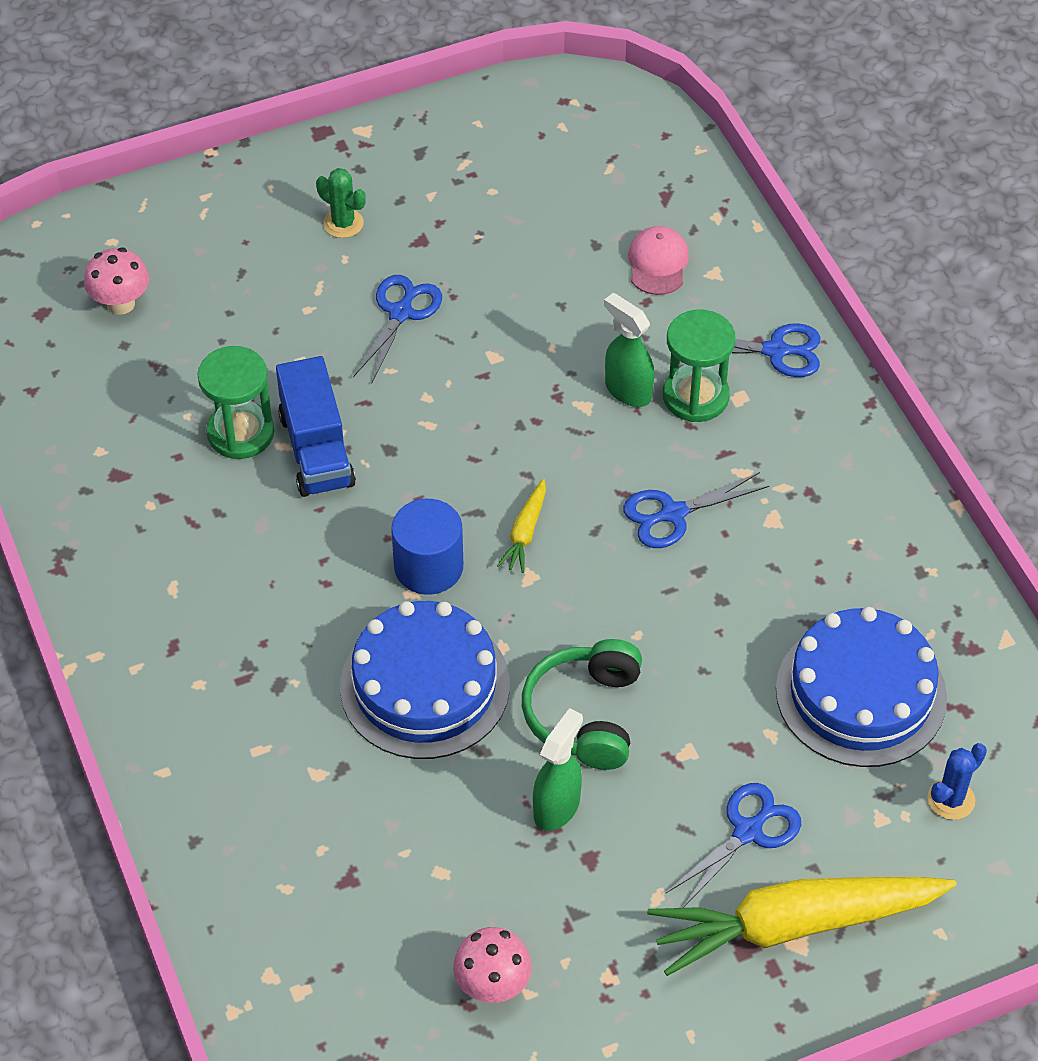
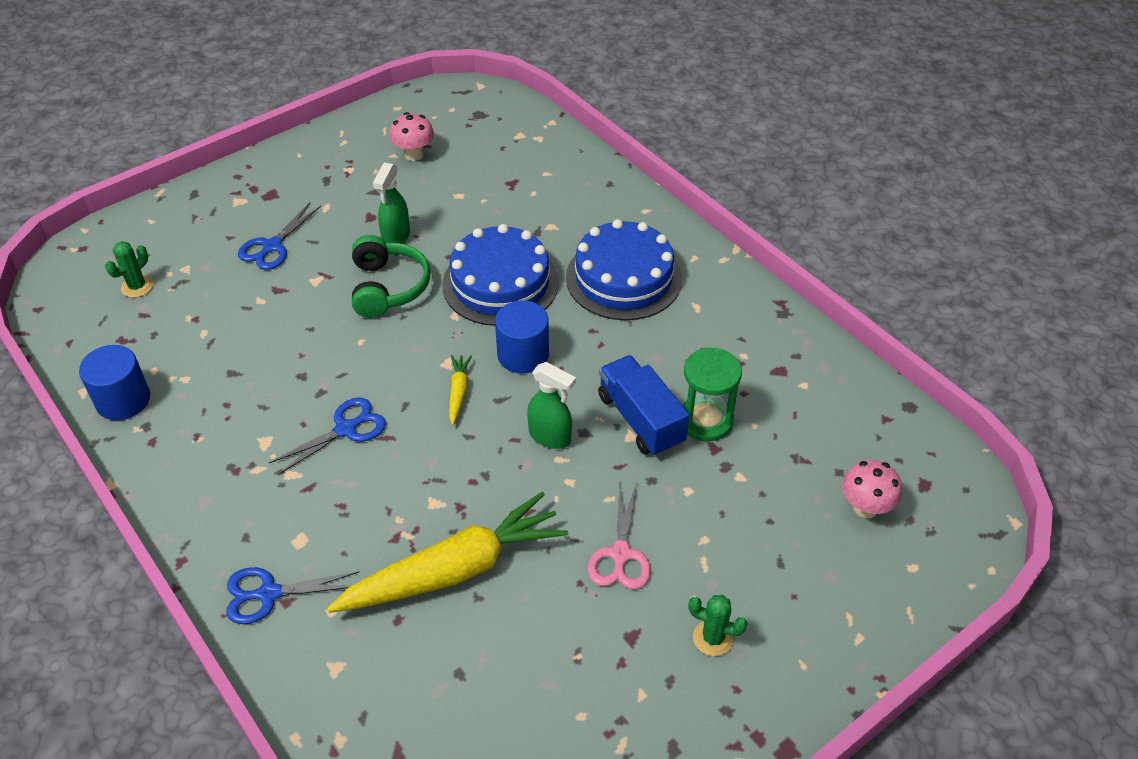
camera: 165 degrees right, 5 degrees down
(401, 313) = (620, 554): blue scissors -> pink scissors
(627, 390) = (400, 525): green spray bottle -> green spray bottle (550, 437)
(658, 263) = (393, 665): pink cap -> none
(695, 396) = (339, 532): green hourglass -> none
(795, 925) = (240, 208): yellow carrot -> yellow carrot (454, 570)
(861, 693) = (196, 335): blue cake -> blue cake (623, 278)
(951, 799) = (137, 286): blue cactus -> green cactus
(953, 614) = (123, 400): none -> blue cylinder

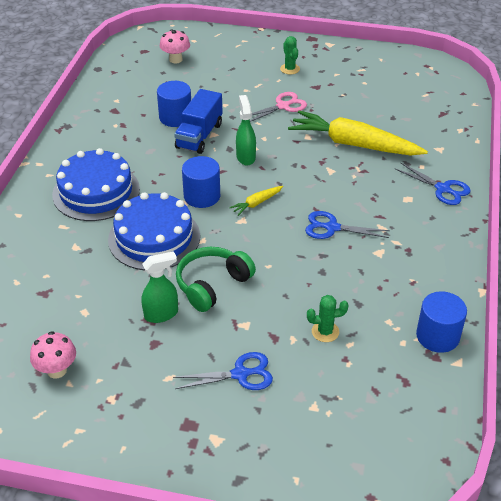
camera: 130 degrees left, 5 degrees down
(137, 286) = (360, 419): green cactus -> green cactus (325, 332)
(705, 420) = (175, 117): green hourglass -> blue cylinder

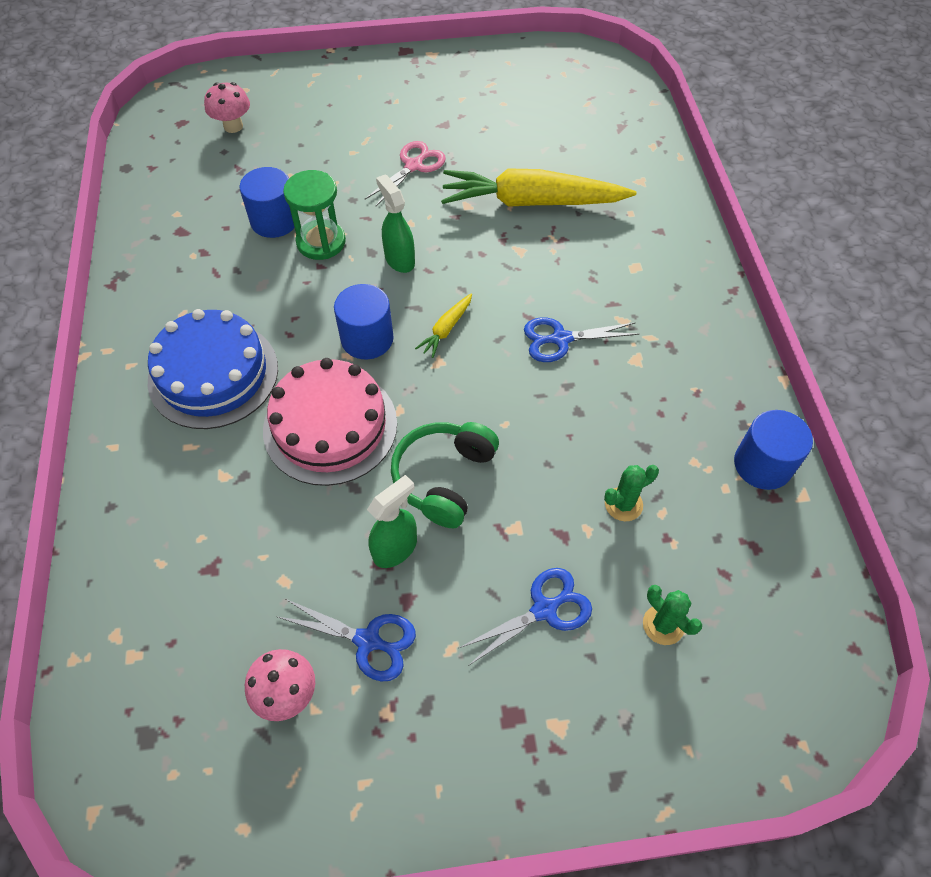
camera: 20 degrees left, 15 degrees up
(154, 238) = (330, 426): blue cake -> pink cake
(199, 136) = (321, 242): blue truck -> green hourglass
(290, 69) = (397, 105): green cactus -> green cactus (663, 625)
(442, 189) = (671, 240): blue scissors -> blue scissors (368, 640)

